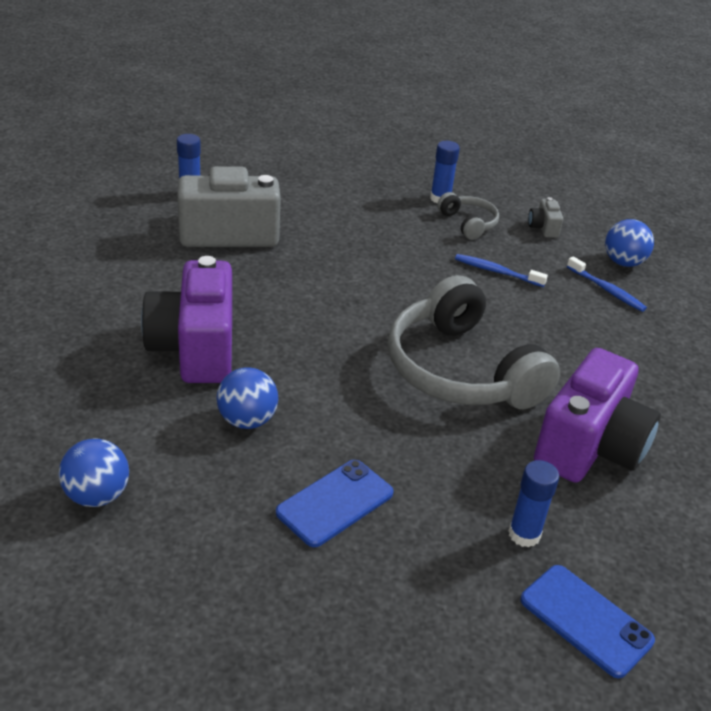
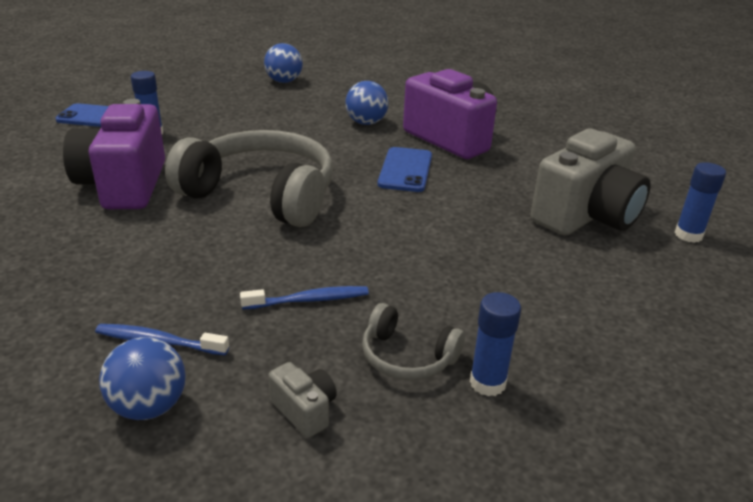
camera: 145 degrees right, 5 degrees down
(97, 495) = (388, 82): blue ball -> blue ball (284, 81)
(335, 503) = (273, 112): blue phone -> blue phone (405, 170)

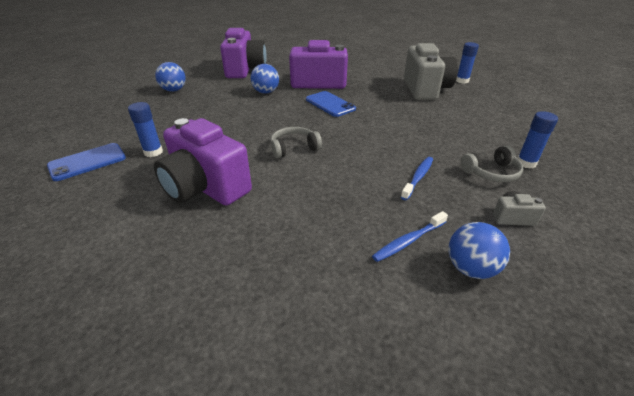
camera: 45 degrees left, 5 degrees up
(261, 194) = (294, 148): grey headphones -> grey headphones, size x0.46
(400, 87) = (245, 70): none -> purple camera

